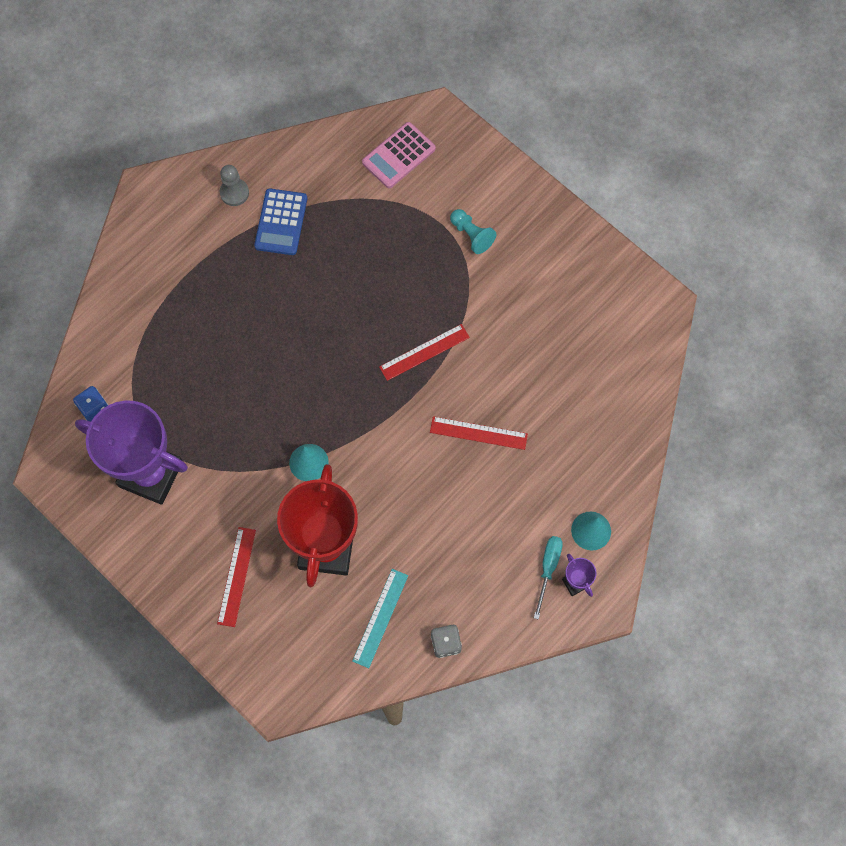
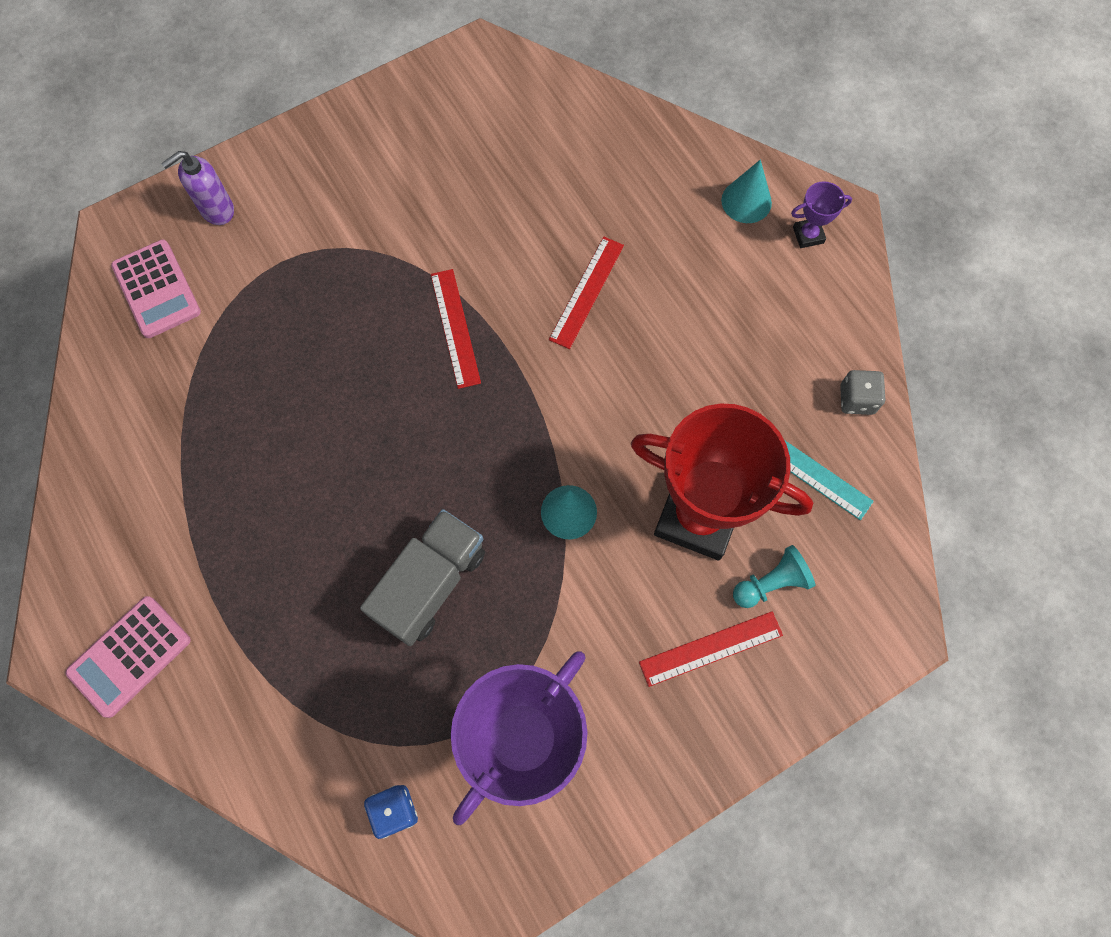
camera: 75 degrees left, 0 degrees up
(153, 230) = (130, 656): none -> pink calculator
(234, 193) = (119, 521): grey pawn -> none
(236, 576) = (711, 648): red ruler -> red ruler turned 45 degrees counterclockwise
(238, 388) = (430, 584): none -> grey truck
(281, 222) = (194, 466): blue calculator -> none
(470, 171) = (217, 210): none -> purple soap dispenser
(471, 235) = (310, 231): turquoise pawn -> turquoise pawn (771, 583)
(548, 569) = (784, 259): turquoise screwdriver -> none

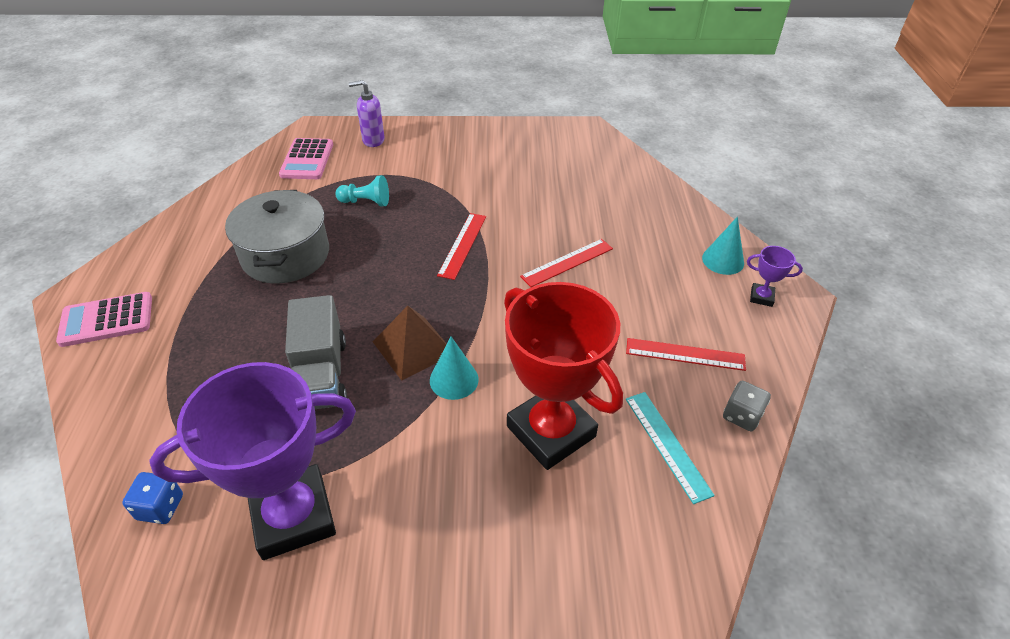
camera: 30 degrees right, 25 degrees down
(260, 454) = (285, 255): none -> grey pot
(430, 584) = (321, 375): grey truck -> grey truck turned 105 degrees clockwise
(500, 496) = (413, 347): none -> brown pyramid
(711, 648) = (493, 532): red ruler -> red ruler (685, 354)
(771, 583) = (580, 510): turquoise pawn -> turquoise pawn (366, 202)

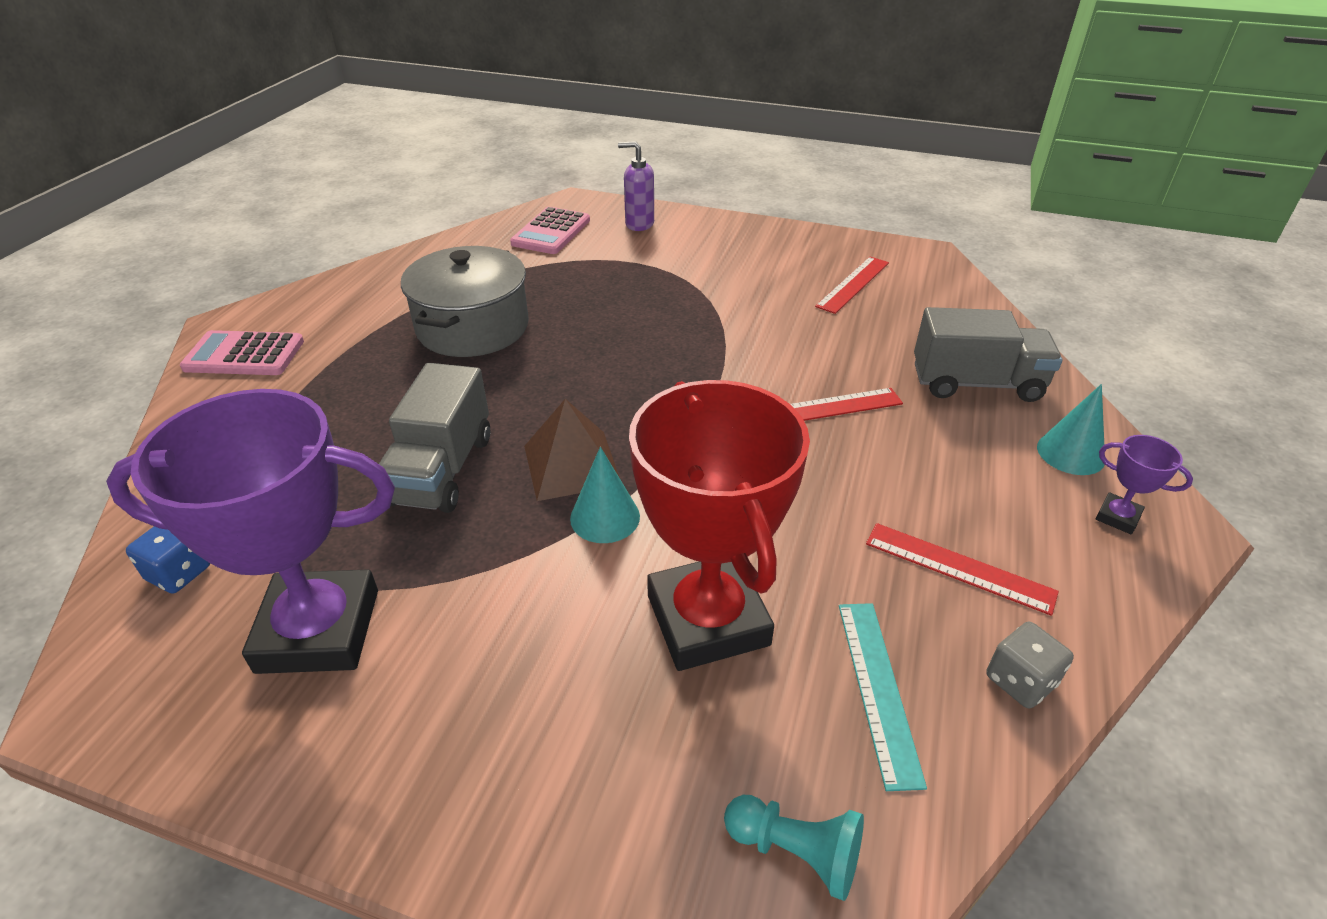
camera: 20 degrees right, 5 degrees down
(366, 202) = (597, 288): turquoise pawn -> turquoise pawn (796, 851)
(462, 245) = (694, 358): red ruler -> red ruler (853, 284)
(652, 223) = (976, 383): none -> grey truck

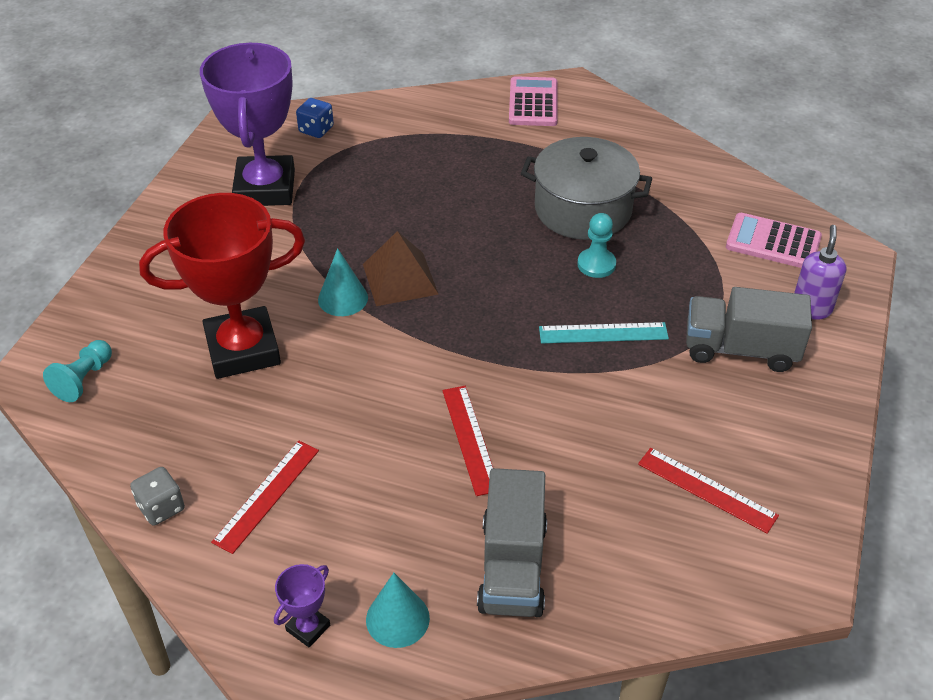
camera: 90 degrees right, 5 degrees up
(442, 469) = (398, 216): grey truck -> grey truck (740, 349)
(567, 323) = (596, 264): none -> turquoise pawn
(878, 689) = (172, 429): turquoise ruler -> turquoise ruler (603, 333)

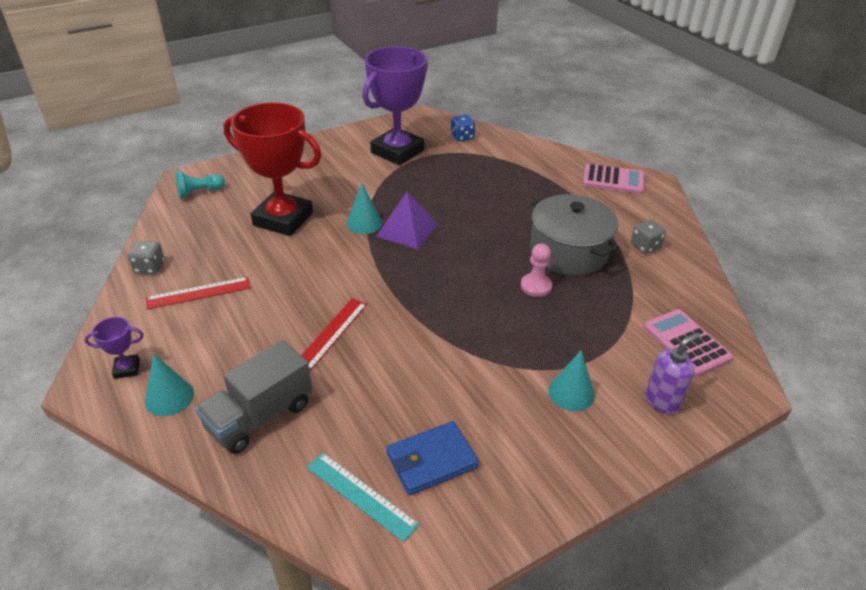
camera: 40 degrees right, 5 degrees down
(400, 279) = (407, 230): brown pyramid -> purple pyramid
(533, 103) = (613, 180): pink calculator -> pink calculator turned 60 degrees clockwise
(596, 264) = (536, 286): turquoise pawn -> pink pawn
(603, 333) = (488, 326): turquoise ruler -> turquoise ruler (361, 495)
(641, 163) = (645, 246): none -> grey dice
(706, 490) = (431, 460): red ruler -> blue wallet
(740, 349) = (571, 393): grey truck -> turquoise cone

